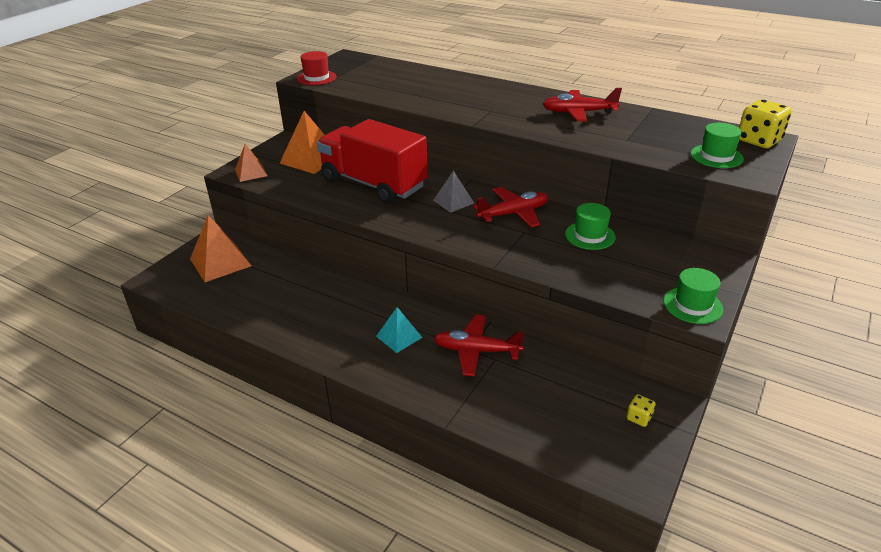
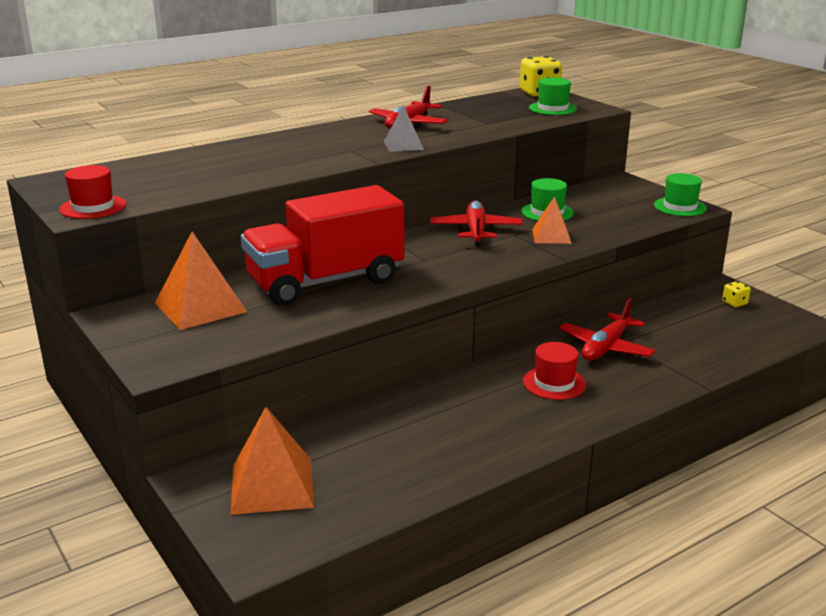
camera: 65 degrees left, 10 degrees down
(251, 172) = (180, 354): orange pyramid -> orange pyramid (551, 236)
(399, 336) = (554, 383): turquoise pyramid -> red hat
(453, 201) = (419, 250): grey pyramid -> grey pyramid (403, 145)

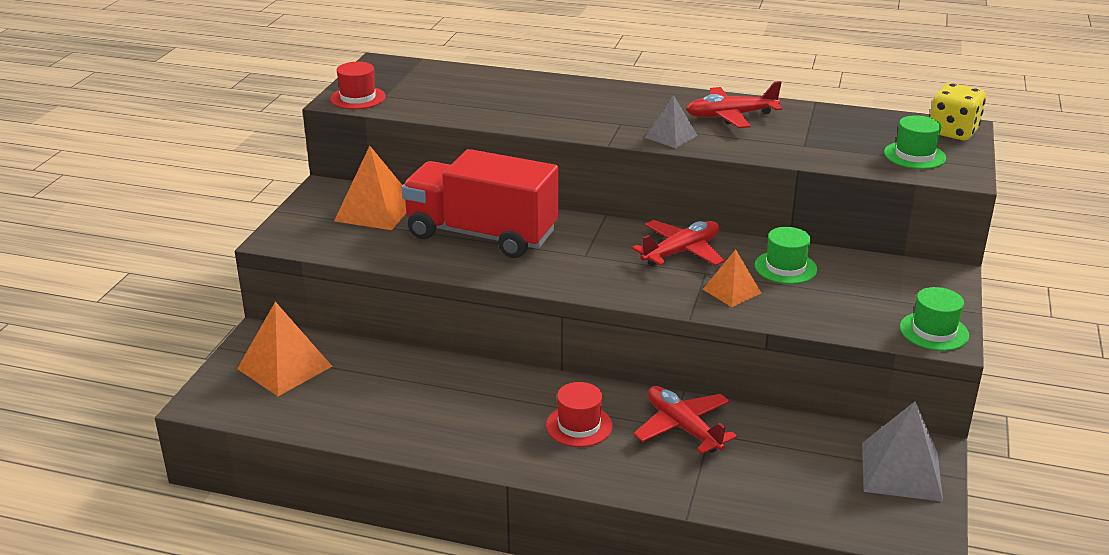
camera: 50 degrees right, 5 degrees up
(606, 347) = (683, 427): red plane -> red plane turned 60 degrees clockwise
(734, 303) = (901, 471): yellow dice -> grey pyramid

